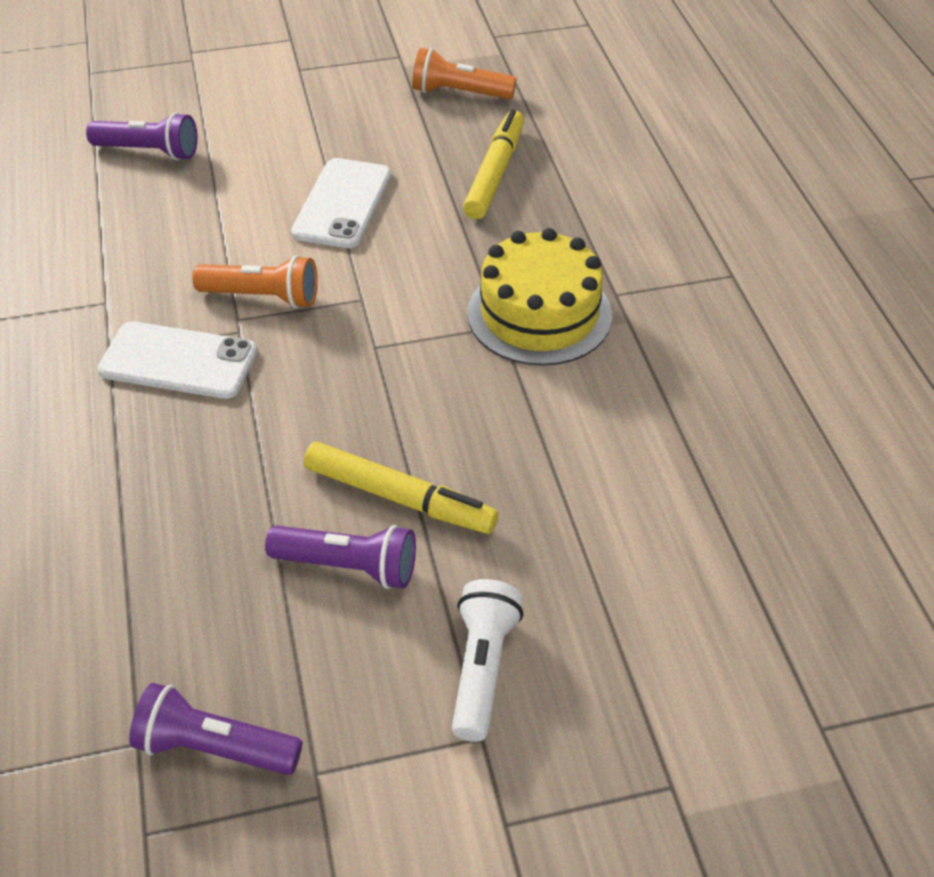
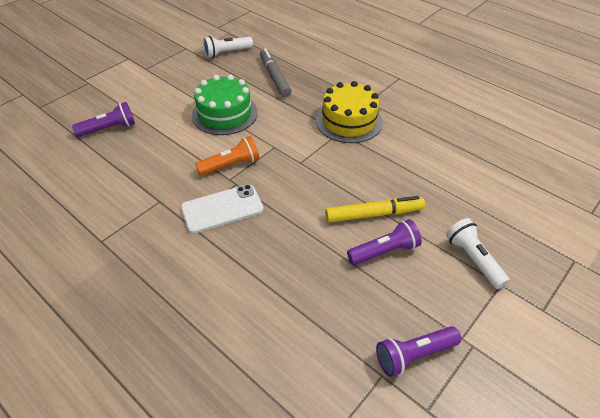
camera: 35 degrees left, 0 degrees up
(342, 204) = (224, 114): white phone -> green cake
(459, 93) = (227, 53): orange flashlight -> white flashlight
(495, 173) = (274, 77): yellow marker -> grey marker

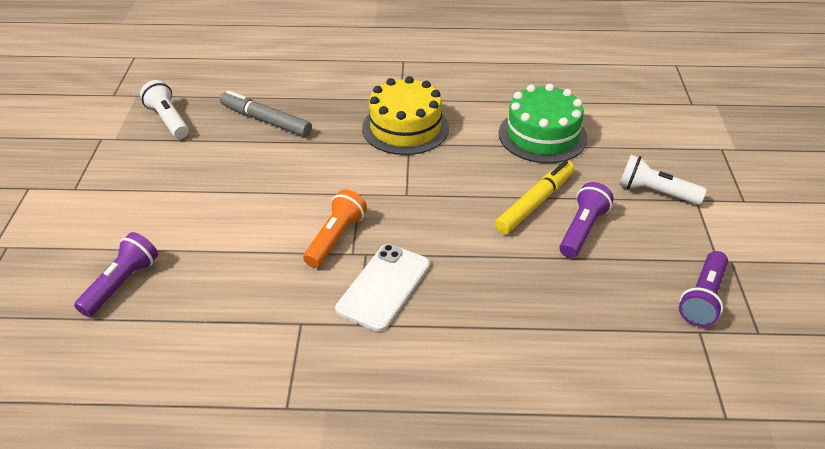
camera: 40 degrees left, 5 degrees down
(224, 114) = (256, 189): green cake -> green cake (542, 135)
(227, 53) = (168, 120): white flashlight -> white flashlight turned 120 degrees clockwise

